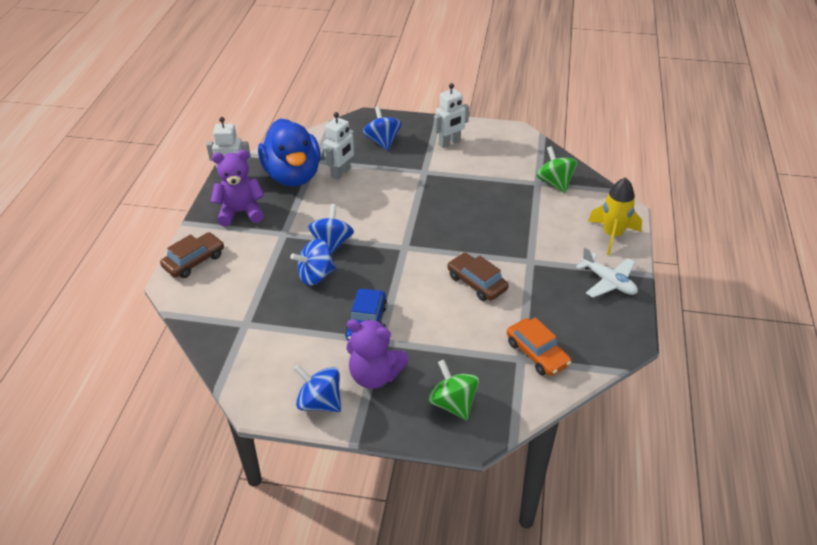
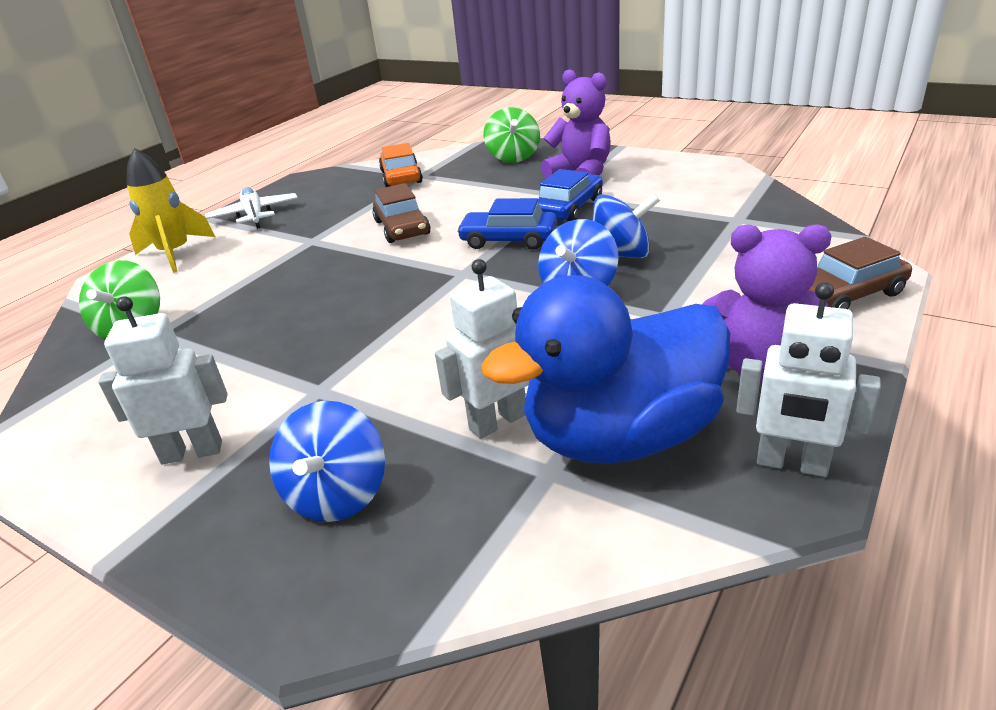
camera: 155 degrees left, 10 degrees down
(293, 175) = (620, 436): blue duck -> blue duck turned 120 degrees counterclockwise
(320, 402) = (648, 164): blue spinning top -> none
(393, 280) = (508, 240): none -> blue car

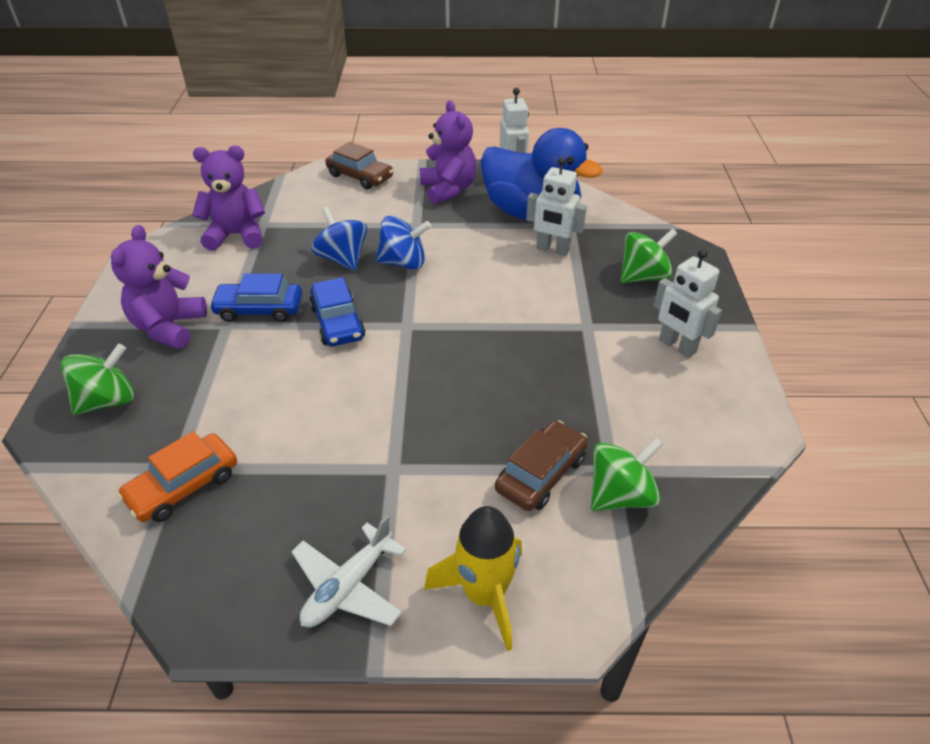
camera: 125 degrees left, 10 degrees up
(338, 494) = (643, 276): blue spinning top -> green spinning top
(402, 228) = (337, 406): brown car -> brown car (541, 474)
(720, 205) = (236, 235): none -> purple teddy bear

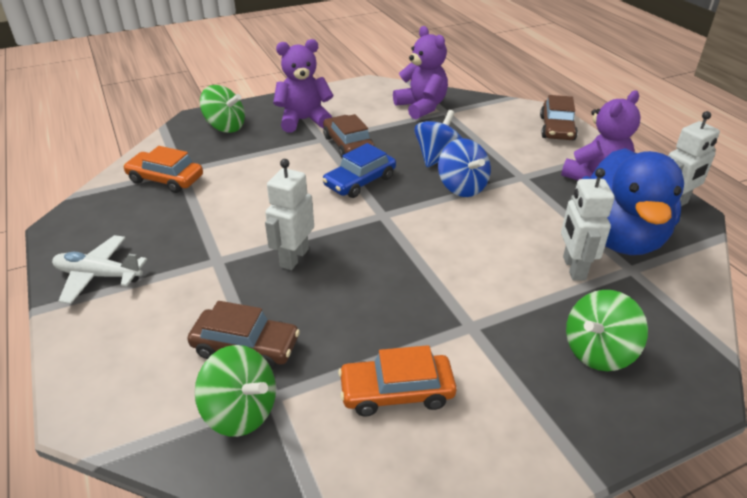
camera: 65 degrees right, 5 degrees down
(259, 309) = (348, 145): blue car -> brown car
(484, 595) = (104, 348): yellow rocket -> none
(638, 391) = (396, 392): none -> orange car
(643, 276) = (598, 351): green spinning top -> green spinning top turned 105 degrees clockwise
(677, 346) = (495, 410): white robot -> white robot (294, 258)

